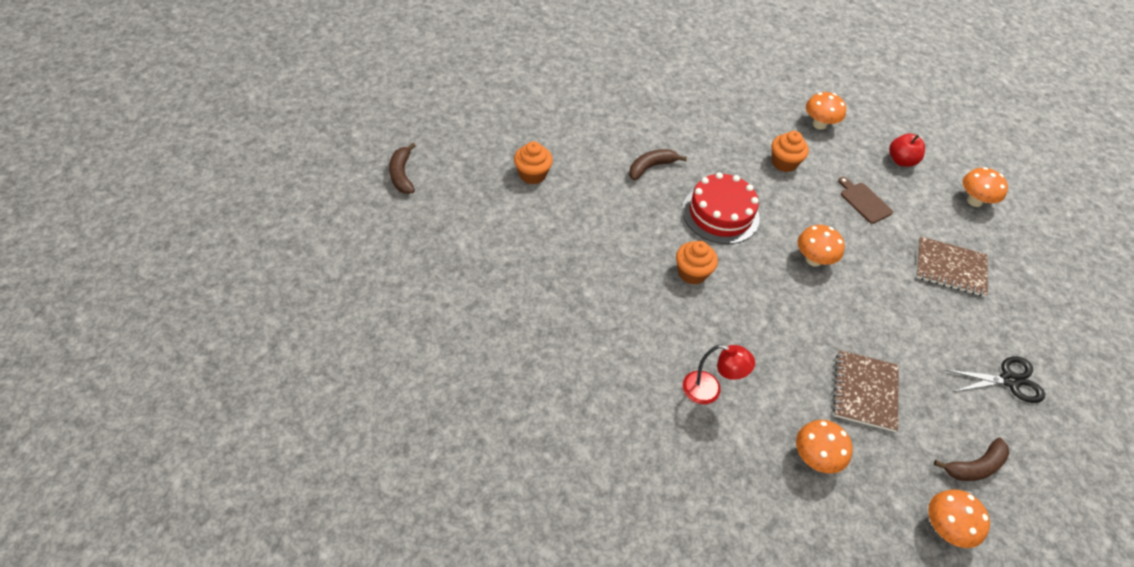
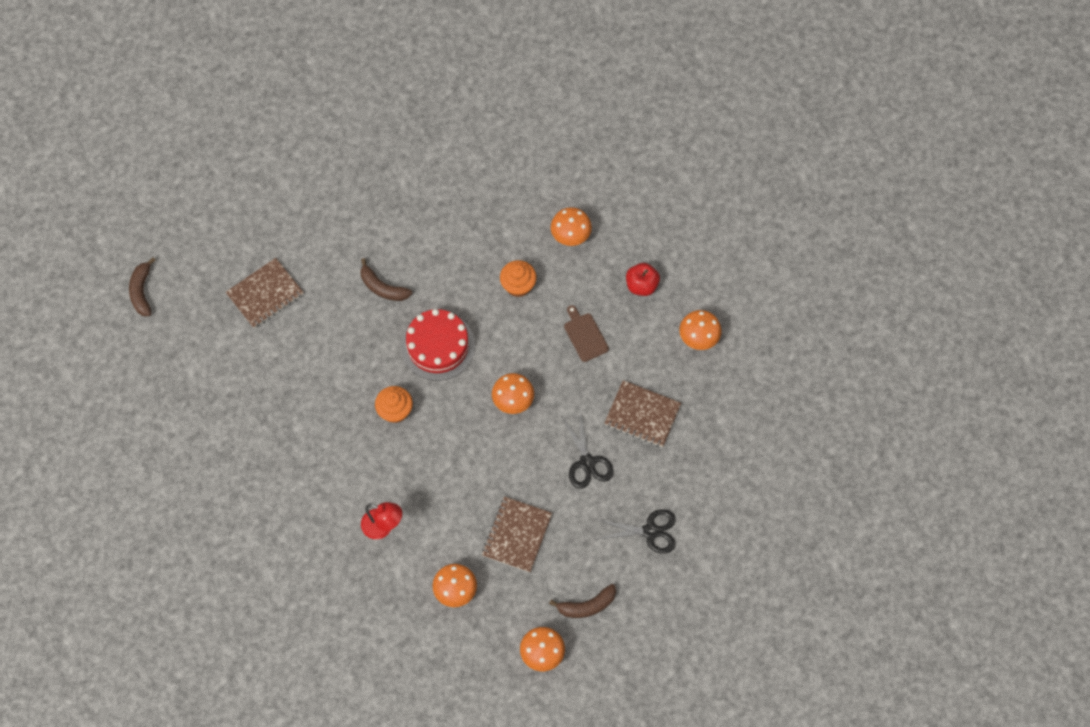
camera: 10 degrees right, 15 degrees up
(532, 174) = (265, 294): orange cupcake -> brown notebook
(651, 167) = (382, 287): brown banana -> brown banana turned 120 degrees counterclockwise
(912, 315) = (587, 463): none -> black scissors

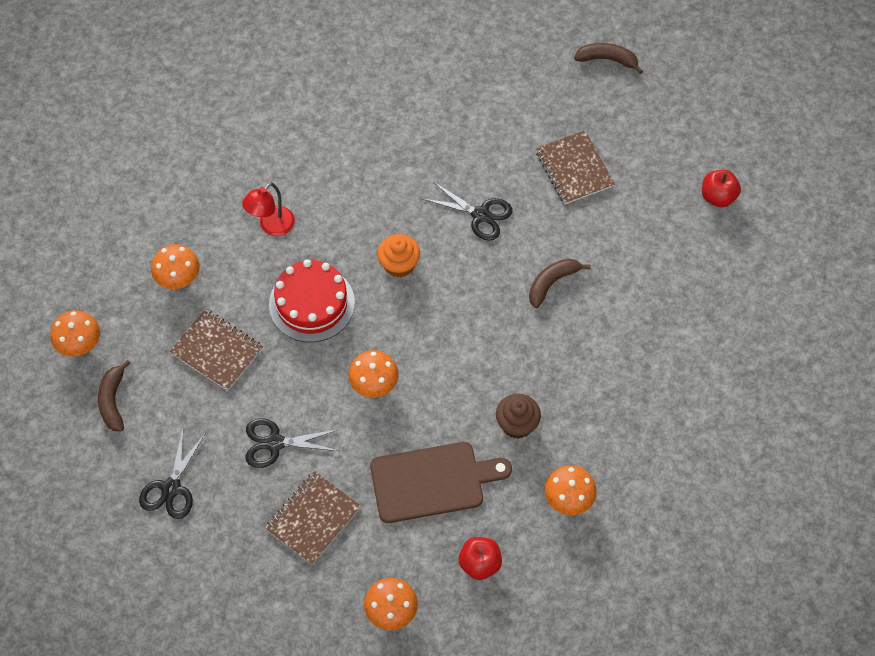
camera: 105 degrees right, 5 degrees down
(268, 179) = (718, 197): none -> red apple
(330, 358) = (480, 215): none -> black scissors
(438, 346) = (464, 323): red cake -> red cake (311, 303)
(518, 285) = (517, 424): orange cupcake -> brown cupcake
(585, 335) = (432, 481): brown cutting board -> brown cutting board, size x1.87

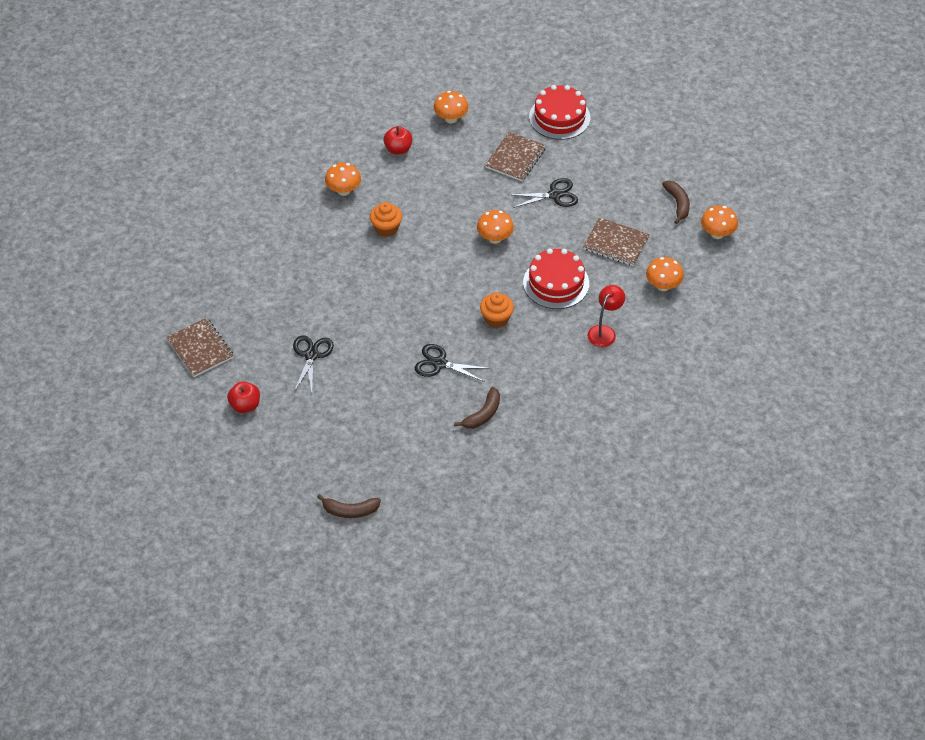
camera: 170 degrees right, 10 degrees down
(171, 488) = (616, 161): black scissors -> black scissors (311, 355)
(228, 586) = (559, 117): none -> red cake
(432, 481) = (439, 188): brown cutting board -> none
(517, 424) = (386, 228): brown cupcake -> orange cupcake
(552, 283) = (374, 322): brown banana -> brown banana (483, 414)
(574, 169) = (368, 410): brown notebook -> brown notebook (200, 349)

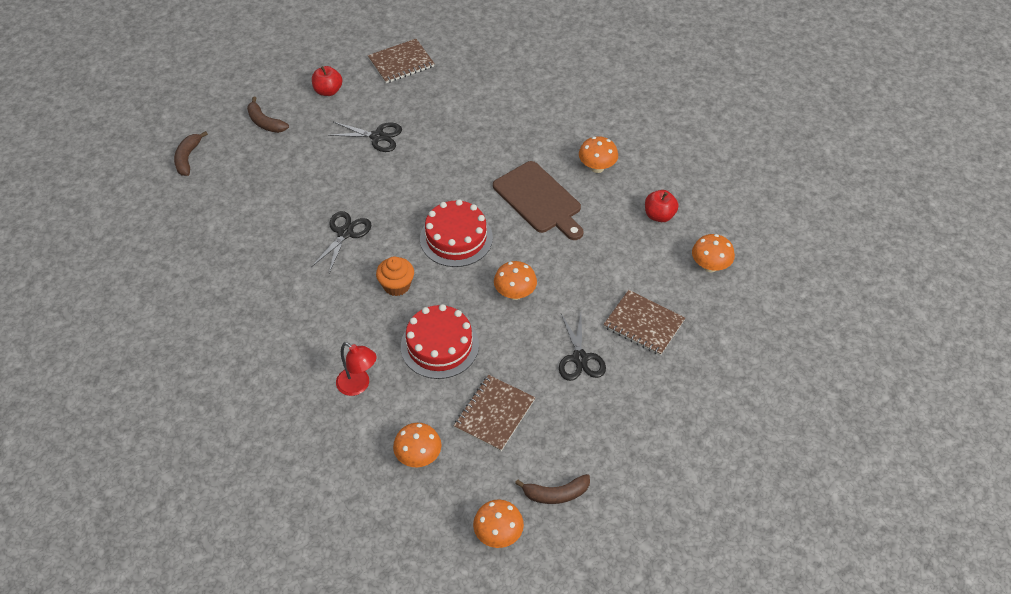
camera: 95 degrees right, 0 degrees up
(386, 228) = (539, 200): orange cupcake -> brown cutting board
(483, 414) = (271, 264): brown banana -> brown banana (265, 122)
(559, 117) = (716, 377): red cake -> red cake (456, 238)

